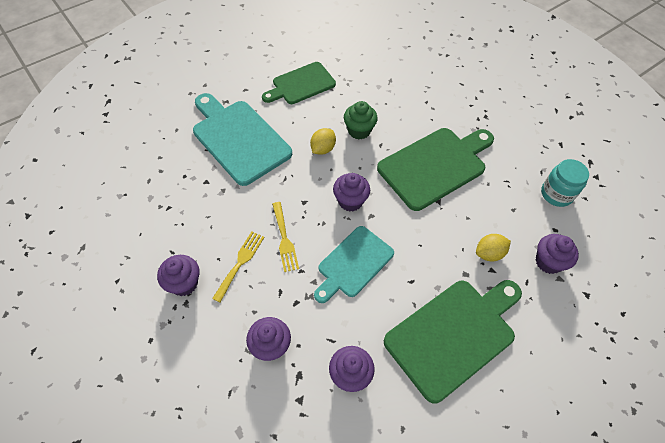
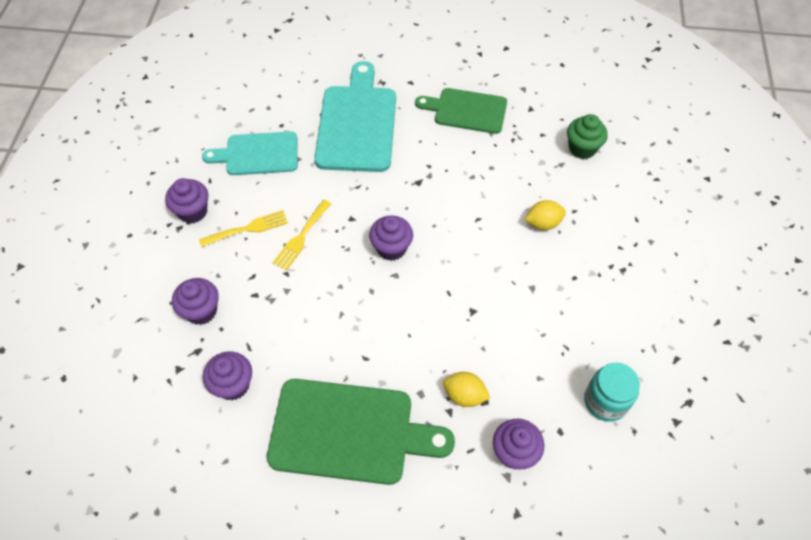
camera: 45 degrees right, 0 degrees up
(323, 149) = (419, 184): yellow lemon -> yellow lemon (543, 223)
(353, 263) = (333, 302): turquoise cutting board -> turquoise cutting board (258, 154)
(359, 130) = (472, 191): green cupcake -> green cupcake (582, 148)
(435, 166) = (508, 278): green cutting board -> none

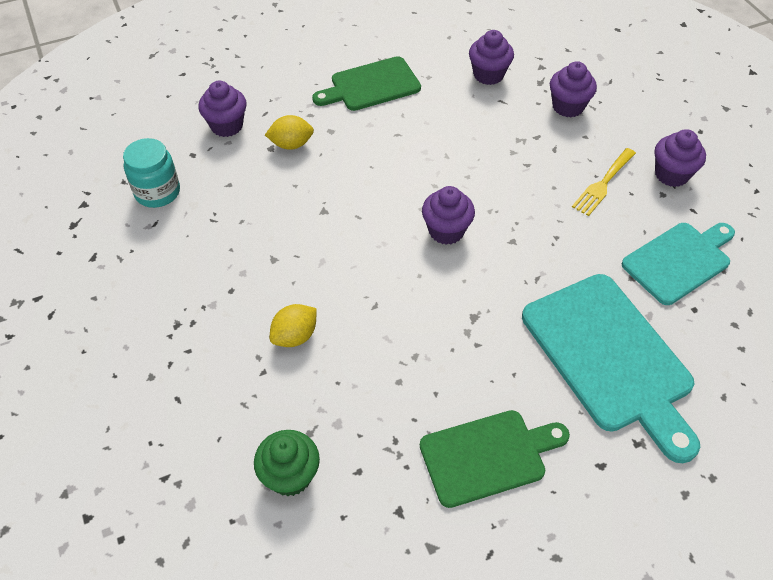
camera: 150 degrees right, 5 degrees down
(301, 237) = (544, 200): yellow fork -> none
(349, 432) = (371, 85): green cutting board -> green cutting board, size x0.65

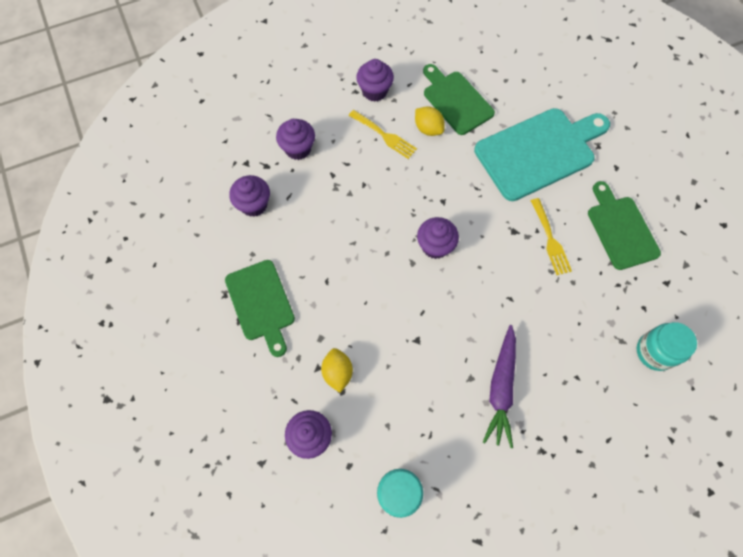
camera: 90 degrees left, 15 degrees up
(257, 288) = (501, 389): none -> purple carrot
(290, 475) = (655, 352): green cupcake -> turquoise jar
(295, 336) = (543, 356): yellow lemon -> yellow lemon (428, 129)
(463, 359) = (550, 240): none -> yellow fork
(679, 261) = (456, 100): turquoise cutting board -> green cutting board

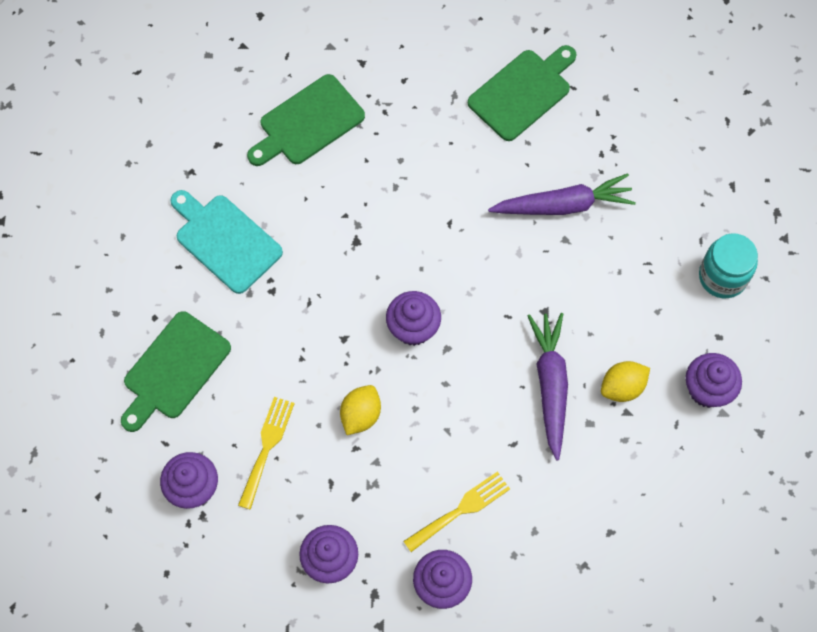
camera: 110 degrees left, 0 degrees up
(261, 304) = (576, 513): green cutting board -> green cutting board (522, 92)
(359, 322) = (550, 385): none -> purple carrot
(428, 129) = (235, 392): yellow lemon -> yellow lemon (360, 415)
(539, 152) = (225, 240): turquoise cutting board -> turquoise cutting board, size x0.65
(550, 240) = (352, 197): yellow fork -> yellow fork (461, 510)
(655, 352) = (453, 60): turquoise jar -> none

